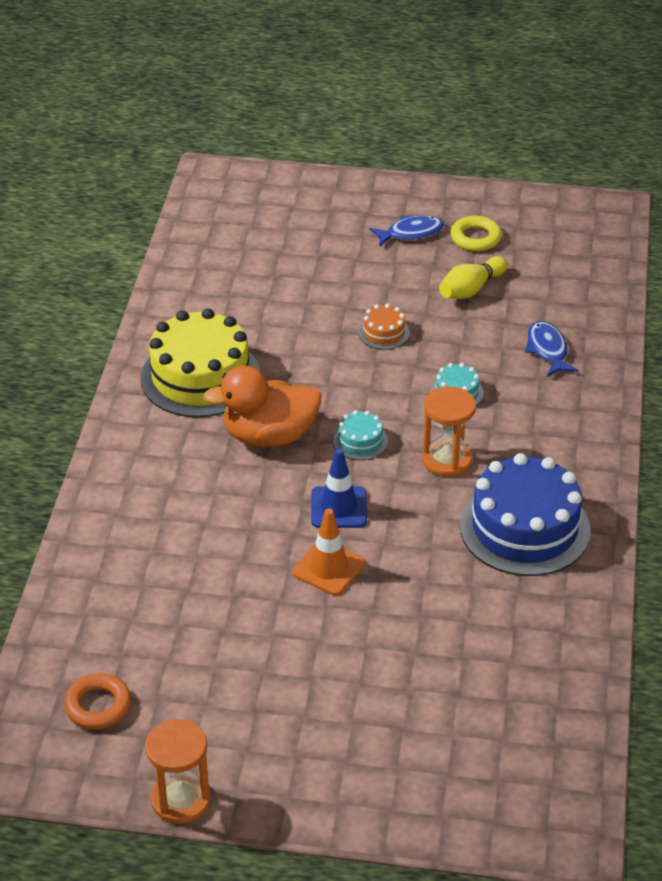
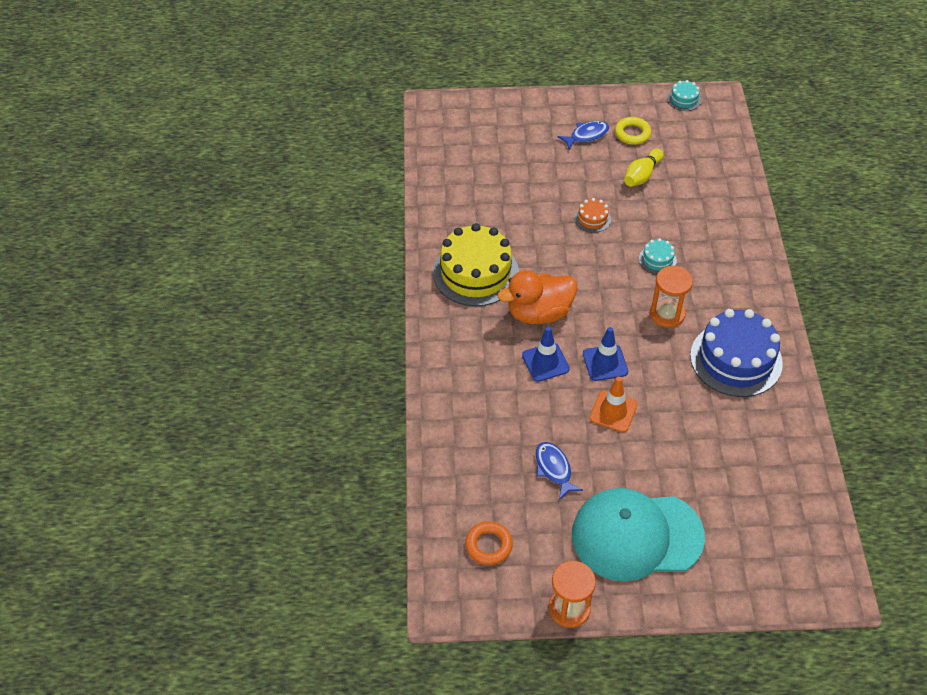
camera: 10 degrees left, 10 degrees up
(256, 496) = (545, 362): none -> blue traffic cone
(307, 724) = (636, 536): none -> turquoise cap
(360, 441) = (603, 308): turquoise cake -> turquoise cake (684, 99)
(547, 350) = (709, 217): blue fish -> blue fish (554, 469)

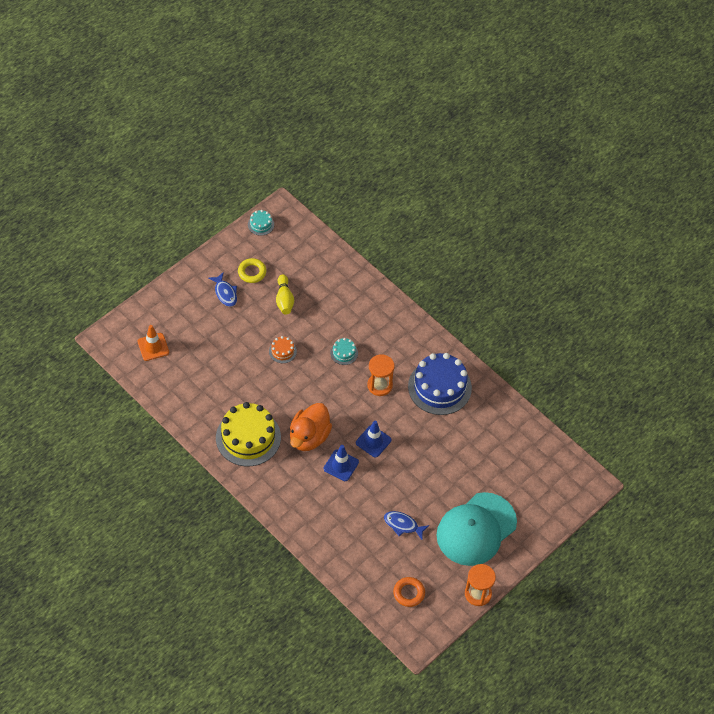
camera: 45 degrees left, 5 degrees up
(586, 135) = (225, 293): blue fish -> blue fish turned 135 degrees clockwise
(613, 411) = (403, 468): orange traffic cone -> orange traffic cone (153, 347)

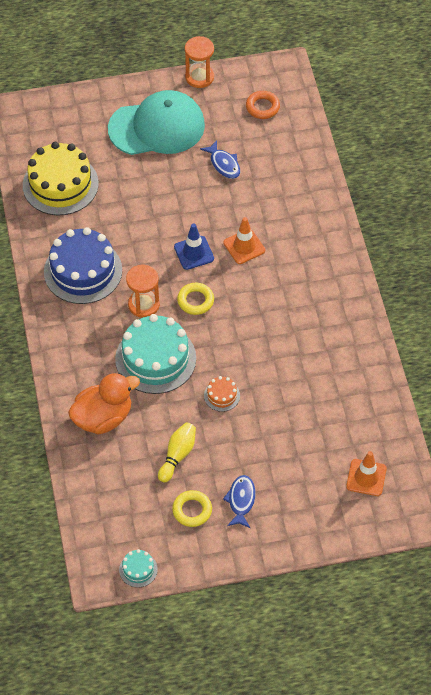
camera: 145 degrees left, 0 degrees up
(248, 437) = (322, 322): yellow cake -> yellow cake (60, 184)
(309, 437) = (257, 290): orange duck -> orange duck (103, 417)
(341, 465) = (244, 246): blue traffic cone -> orange traffic cone
(344, 353) = (155, 359): turquoise cake -> turquoise cake, size x2.27
(346, 406) = (195, 301): none -> yellow ring

